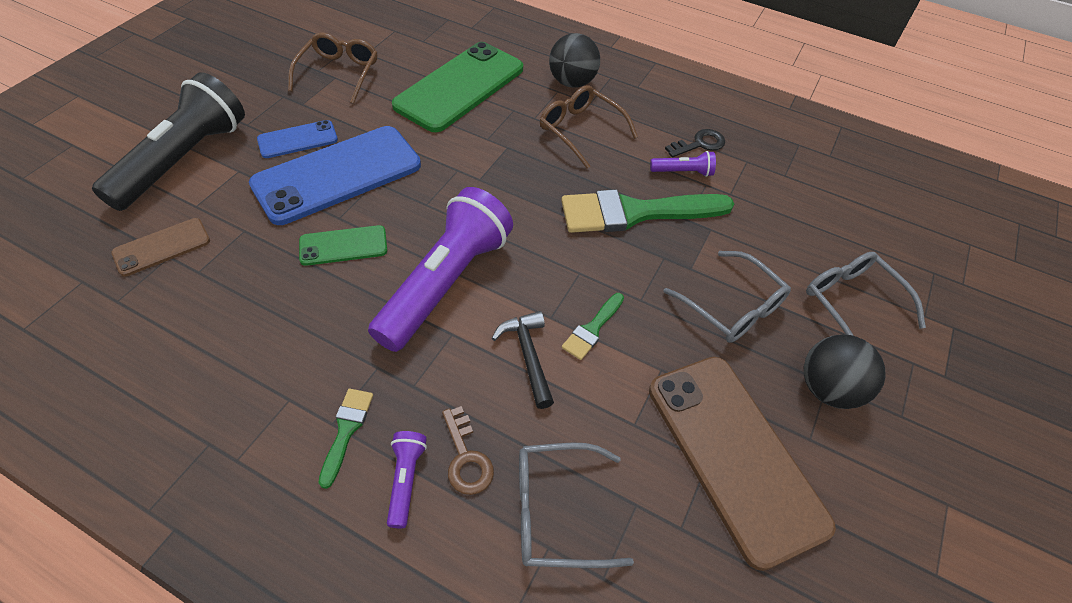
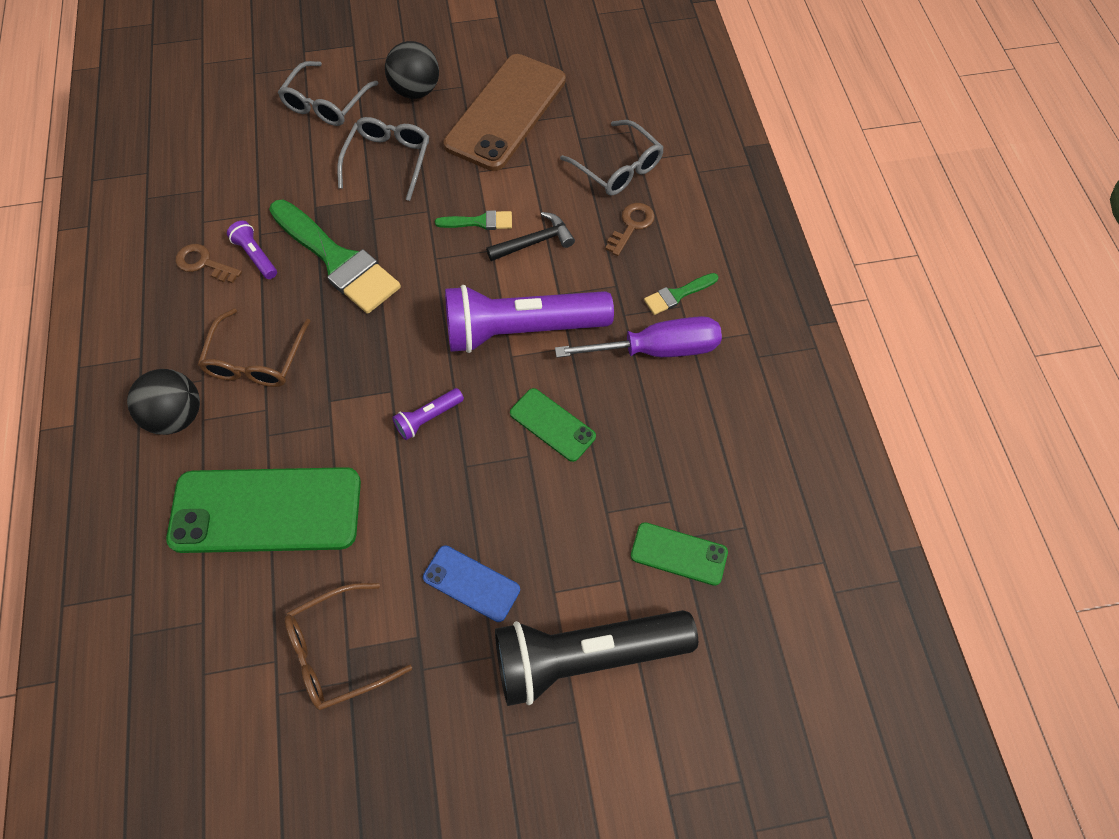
camera: 125 degrees left, 10 degrees up
(162, 247) = (678, 554): brown phone -> green phone
(315, 365) = (657, 349): none -> purple screwdriver
(337, 174) = (484, 503): blue phone -> none
(406, 480) = (672, 243): purple flashlight -> purple flashlight (428, 418)
(528, 356) = (534, 242): black hammer -> black hammer turned 150 degrees counterclockwise
(699, 144) = (204, 263): black key -> brown key

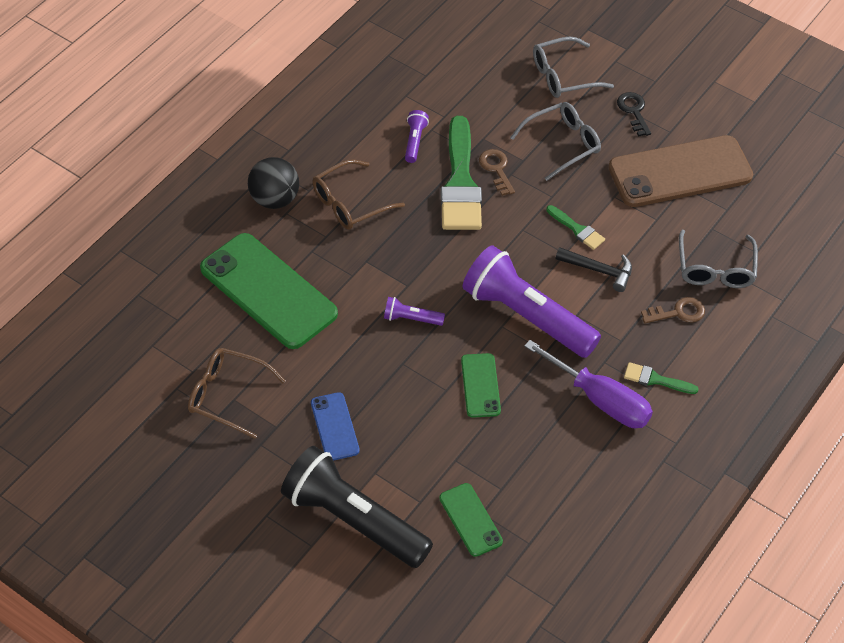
camera: 45 degrees right, 10 degrees down
(204, 263) = (380, 122): brown key -> brown key (496, 169)
(416, 91) = (634, 111): black ball -> black key

